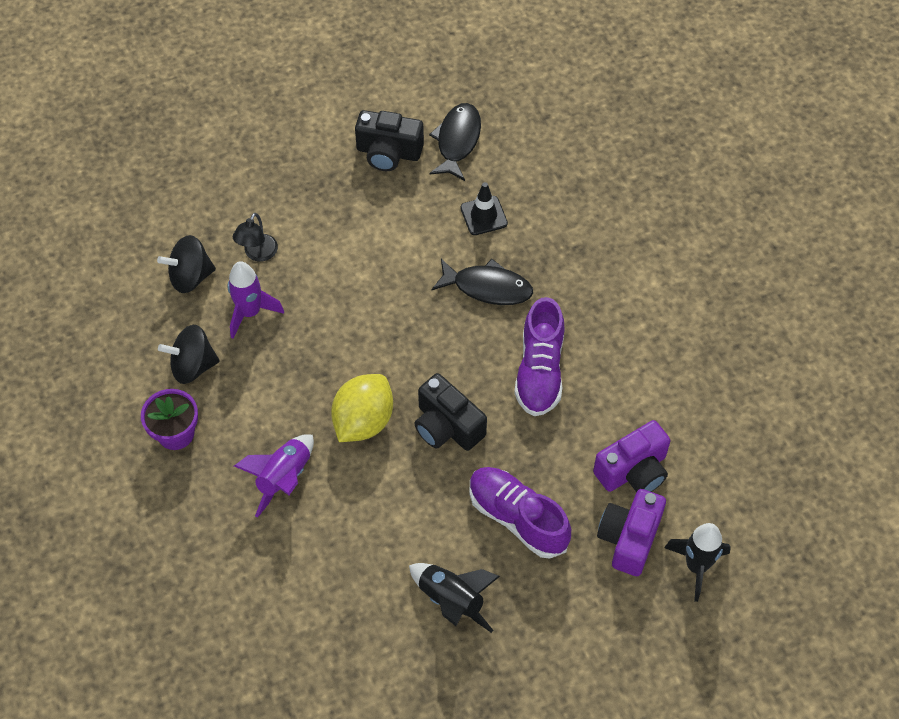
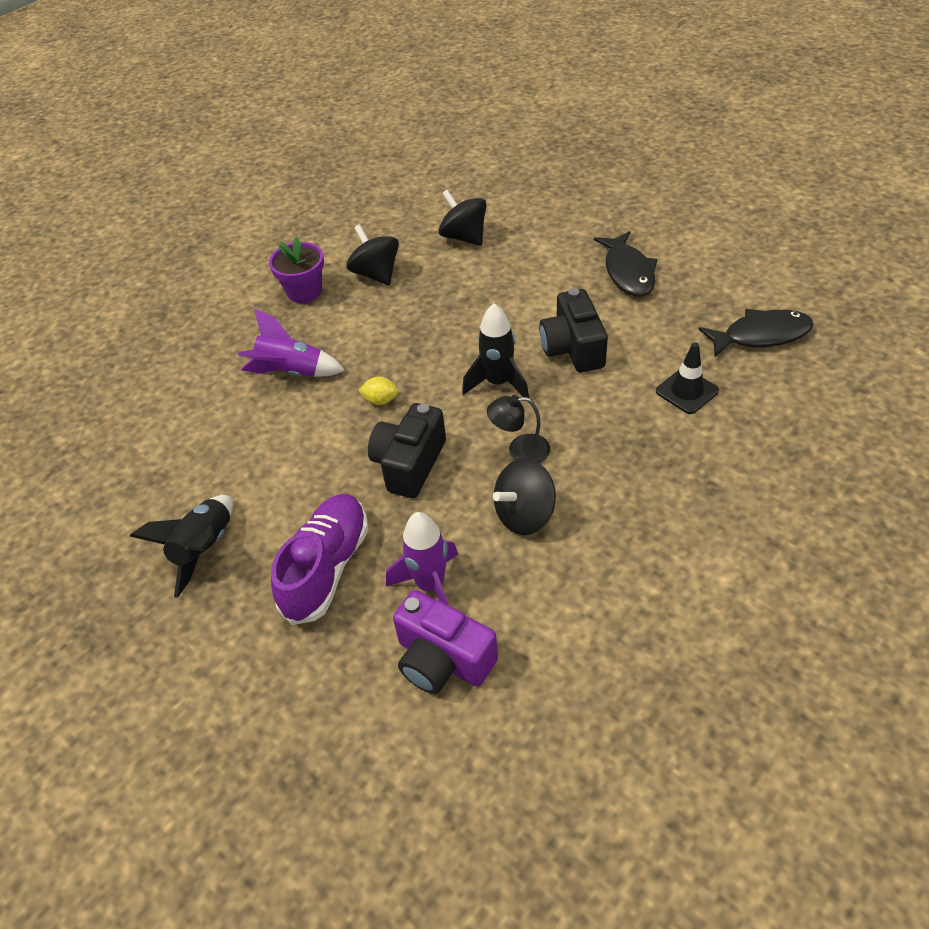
camera: 70 degrees right, 10 degrees down
(250, 312) = (452, 283): purple rocket -> purple rocket (431, 585)
(258, 254) = (516, 263): black lamp -> black lamp (520, 450)
(363, 421) = (380, 400): yellow lemon -> yellow lemon, size x0.44
(388, 152) = (700, 295): black camera -> black camera (573, 348)
(487, 287) = (599, 429): black fish -> black fish (628, 272)
(539, 371) = (524, 514): purple shoe -> black spinning top
(629, 538) = (347, 691): purple camera -> none
(696, 566) = (338, 786): black rocket -> black rocket (498, 383)

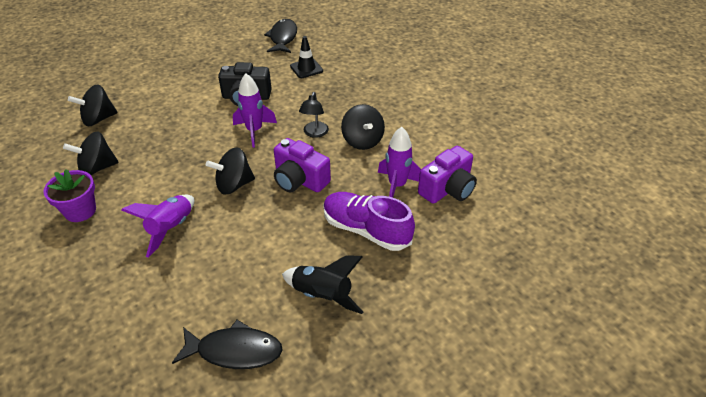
camera: 80 degrees left, 5 degrees down
(380, 400) = (234, 185): yellow lemon -> black spinning top
(409, 464) = (299, 180): black camera -> purple camera
(498, 383) = (254, 131): black rocket -> purple rocket
(628, 272) = (198, 64): black fish -> black fish (234, 351)

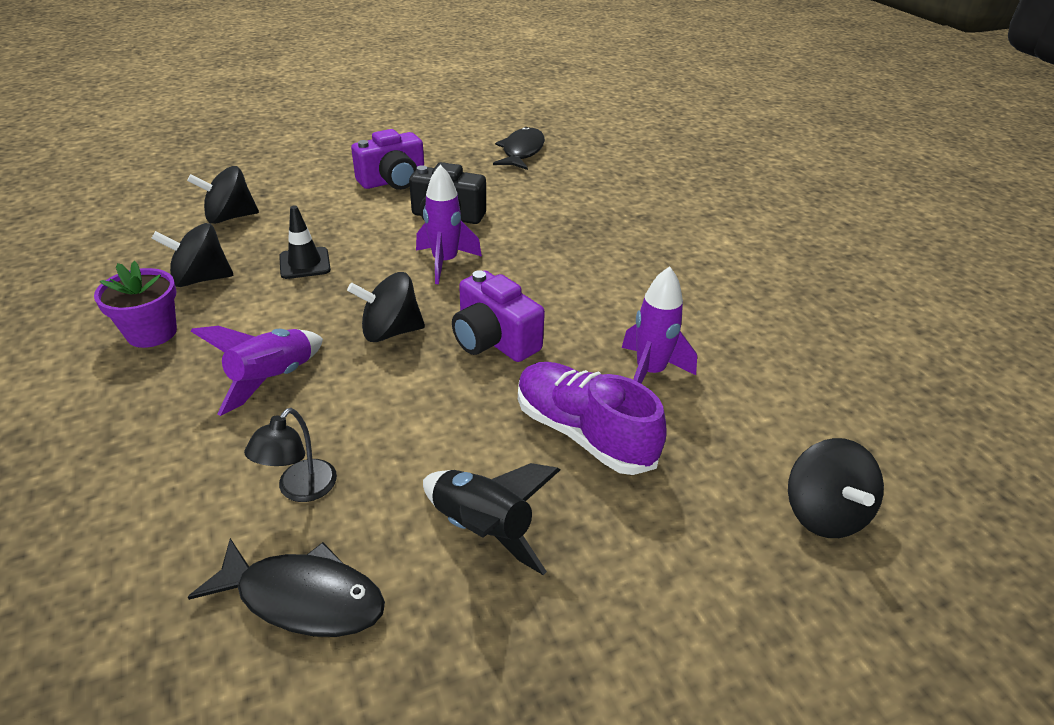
camera: 10 degrees right, 5 degrees down
(306, 68) = (545, 193): black traffic cone -> black traffic cone (305, 263)
(314, 133) = (535, 278): black lamp -> black lamp (300, 490)
(362, 141) = (607, 299): black spinning top -> black spinning top (823, 513)
(447, 189) = (734, 391): purple camera -> purple camera (393, 181)

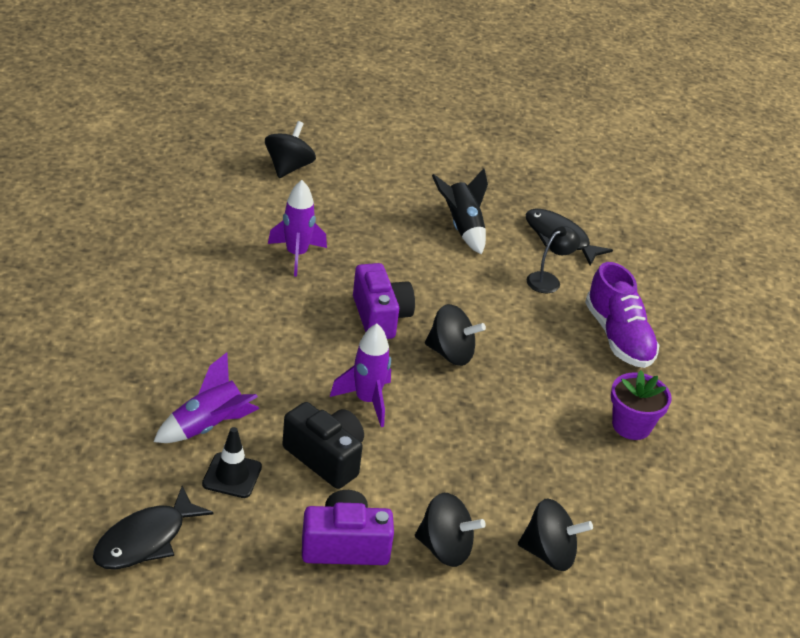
camera: 155 degrees left, 0 degrees up
(201, 279) = (588, 470): black spinning top -> black spinning top (445, 548)
(273, 380) = (548, 350): purple rocket -> purple rocket (208, 427)
(305, 263) = (492, 452): black traffic cone -> black traffic cone (232, 475)
(583, 433) = (373, 243): purple shoe -> purple shoe (618, 337)

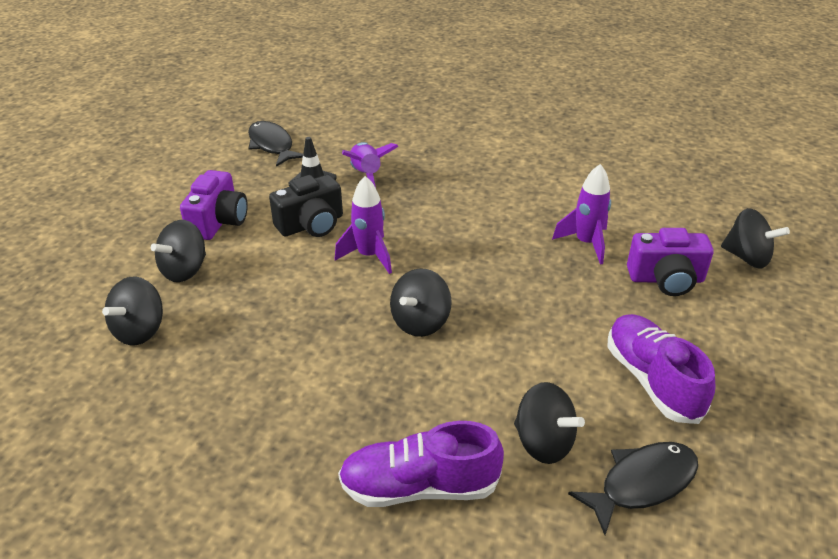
camera: 110 degrees right, 0 degrees up
(380, 317) = (485, 283): purple camera -> purple camera (666, 279)
(462, 228) = (652, 380): black rocket -> purple shoe
(548, 280) = (543, 442): black lamp -> black spinning top
(631, 425) = (263, 447): purple flower pot -> none

